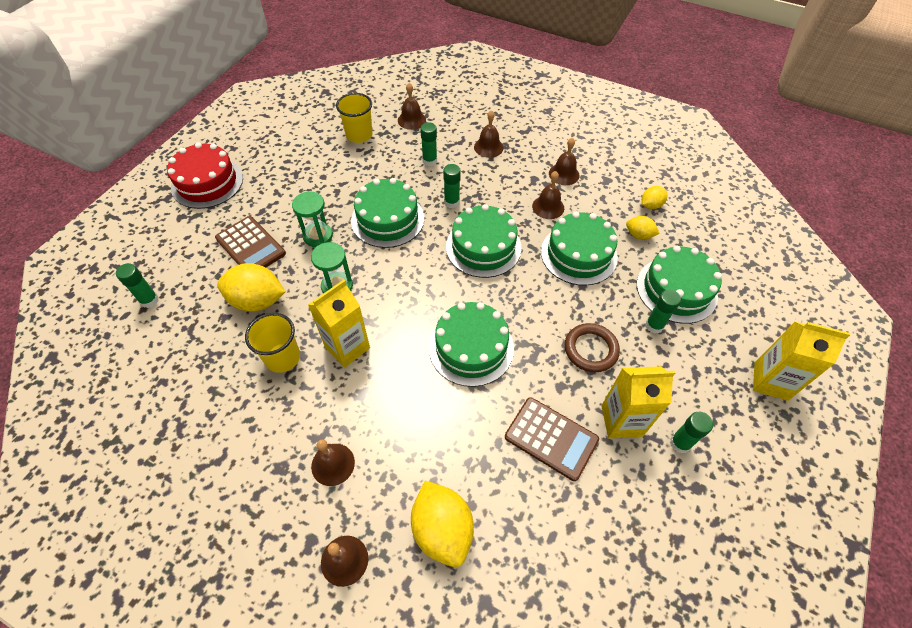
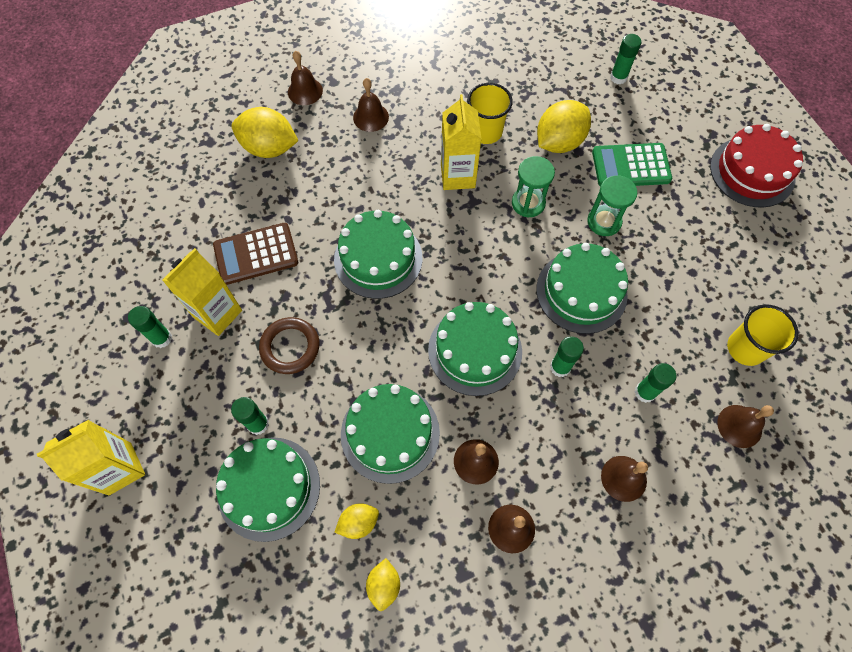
camera: 130 degrees right, 10 degrees up
(250, 246) = (631, 166): brown calculator -> green calculator

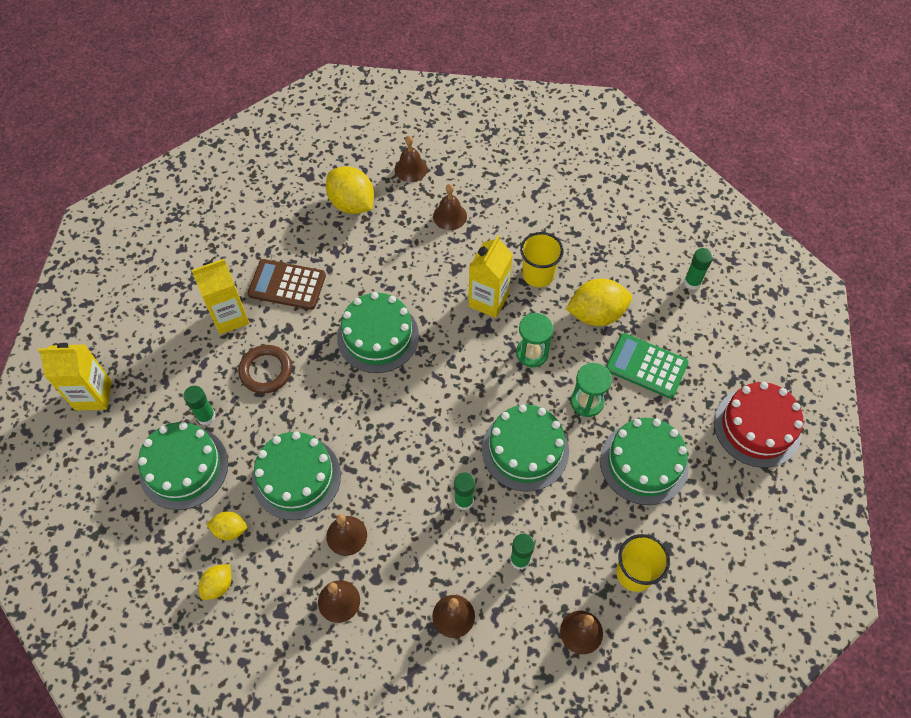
camera: 30 degrees right, 5 degrees down
(162, 338) = (179, 315): green glue stick -> none
(475, 350) = (404, 450): green cake -> green cake (644, 463)

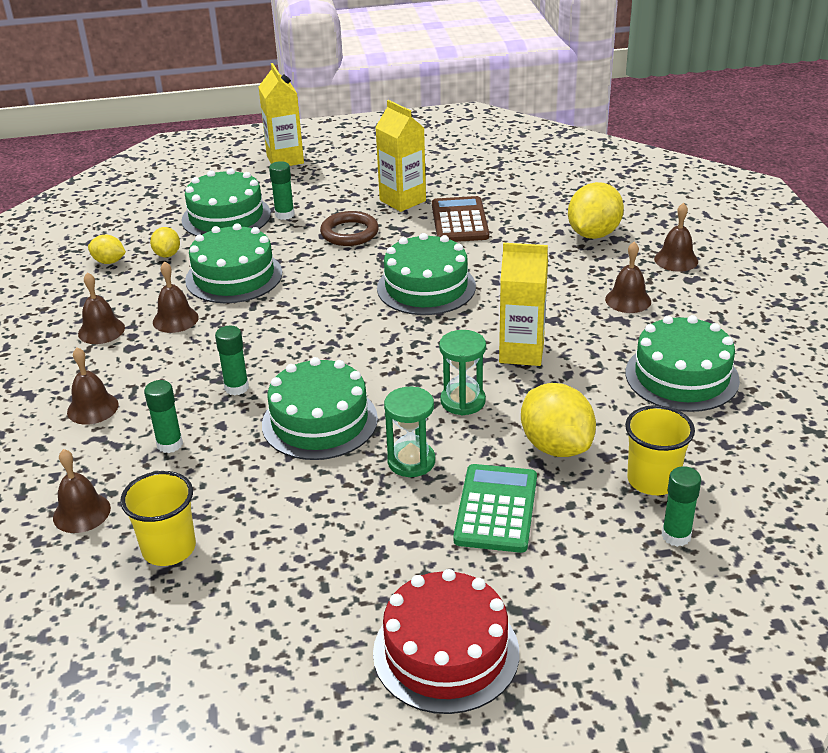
camera: 75 degrees right, 25 degrees down
(538, 274) = (587, 384): yellow cup -> yellow cup (652, 480)
(644, 463) = (337, 531): green cake -> green cake (681, 376)

